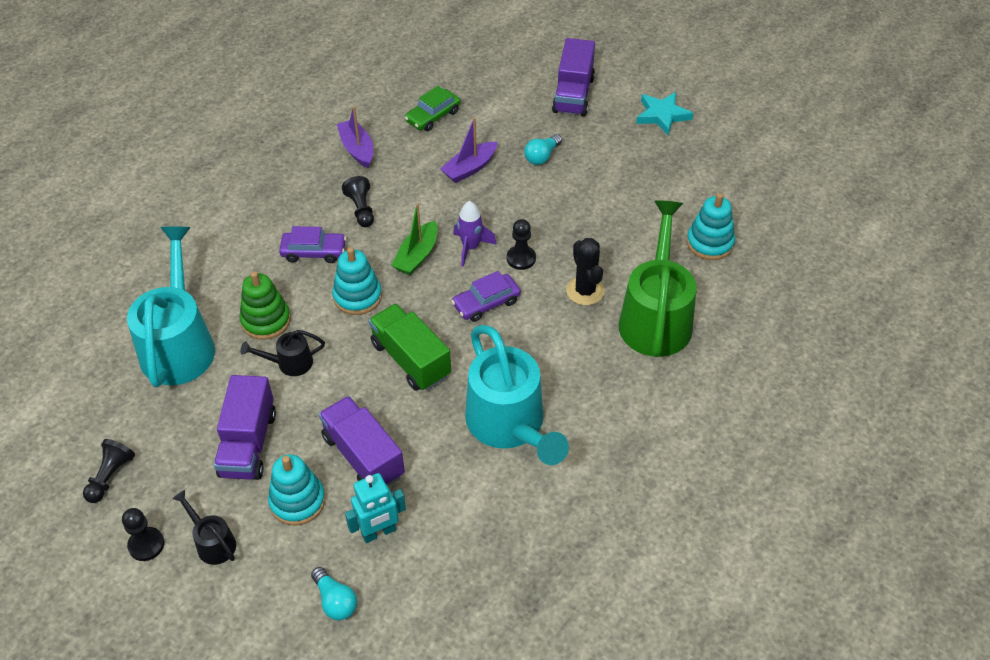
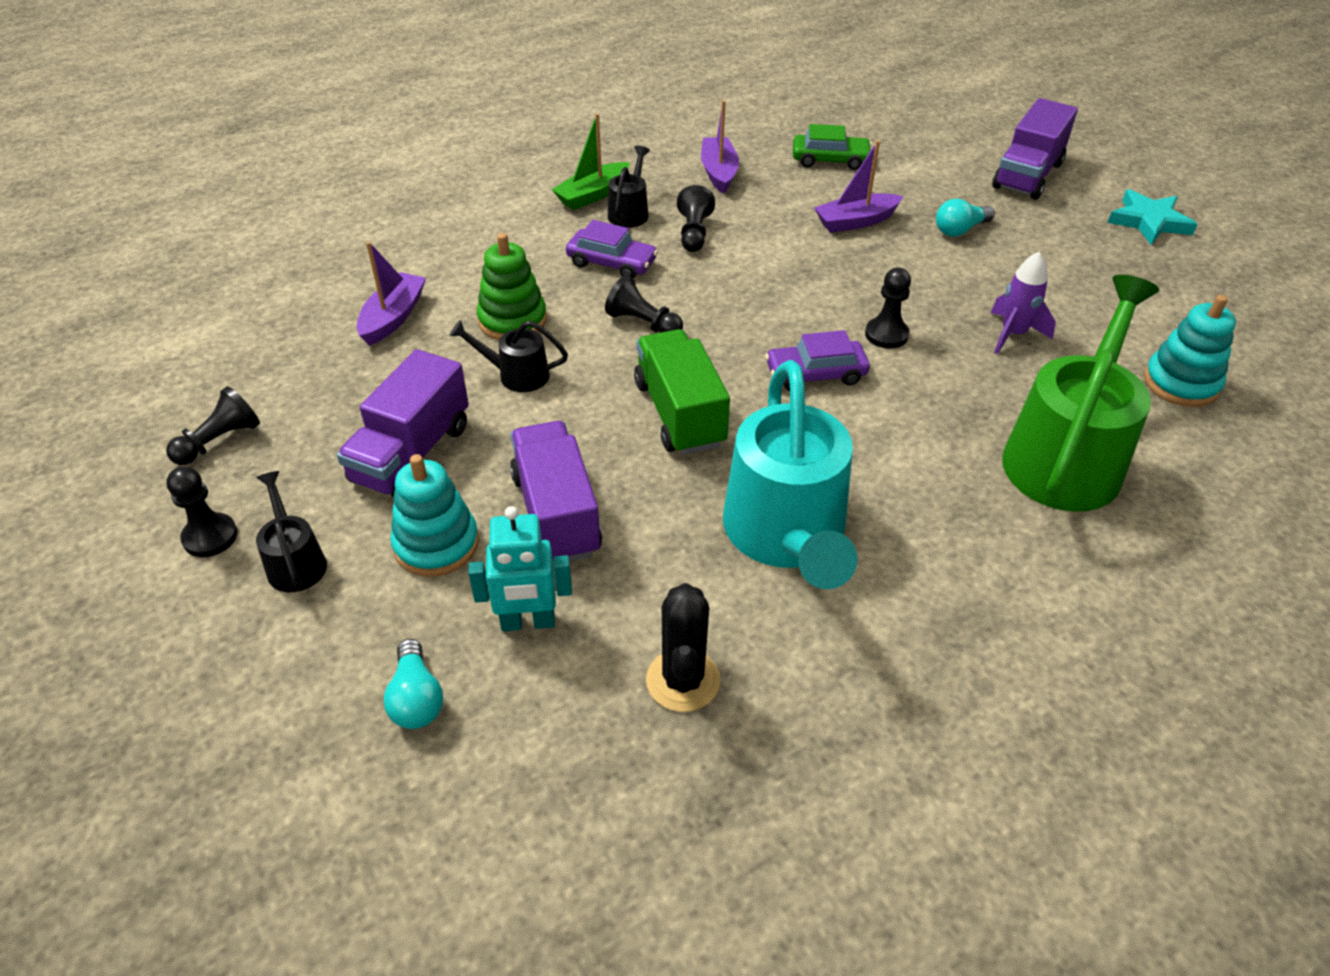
camera: 20 degrees right, 5 degrees down
(179, 343) = (393, 318): turquoise watering can -> purple boat
(307, 203) = (630, 212): none -> black watering can
(357, 296) = (643, 323): turquoise stacking toy -> black pawn
(417, 255) = (743, 298): green boat -> green boat (593, 195)
(433, 116) = (830, 160): green car -> green car turned 150 degrees counterclockwise
(471, 247) = (820, 306): purple rocket -> purple rocket (1013, 334)
(585, 291) = (966, 395): black cactus -> black cactus (683, 680)

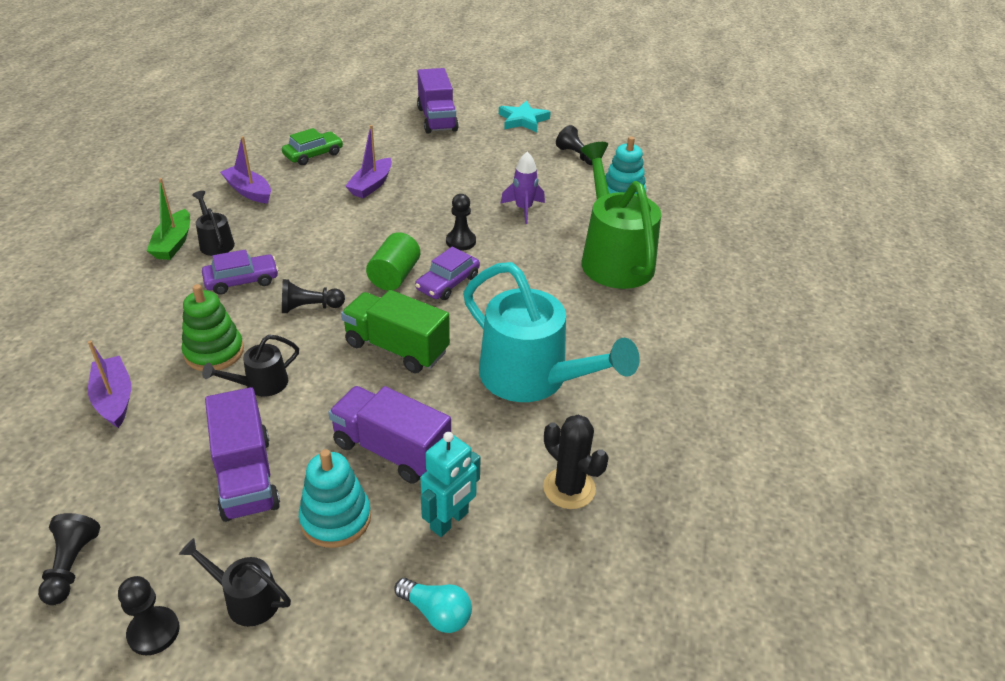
camera: 45 degrees left, 5 degrees down
(694, 233) = (277, 236): black pawn -> black pawn (577, 156)
(765, 335) = (394, 276): none -> green cylinder
(960, 230) = (435, 165): turquoise light bulb -> none

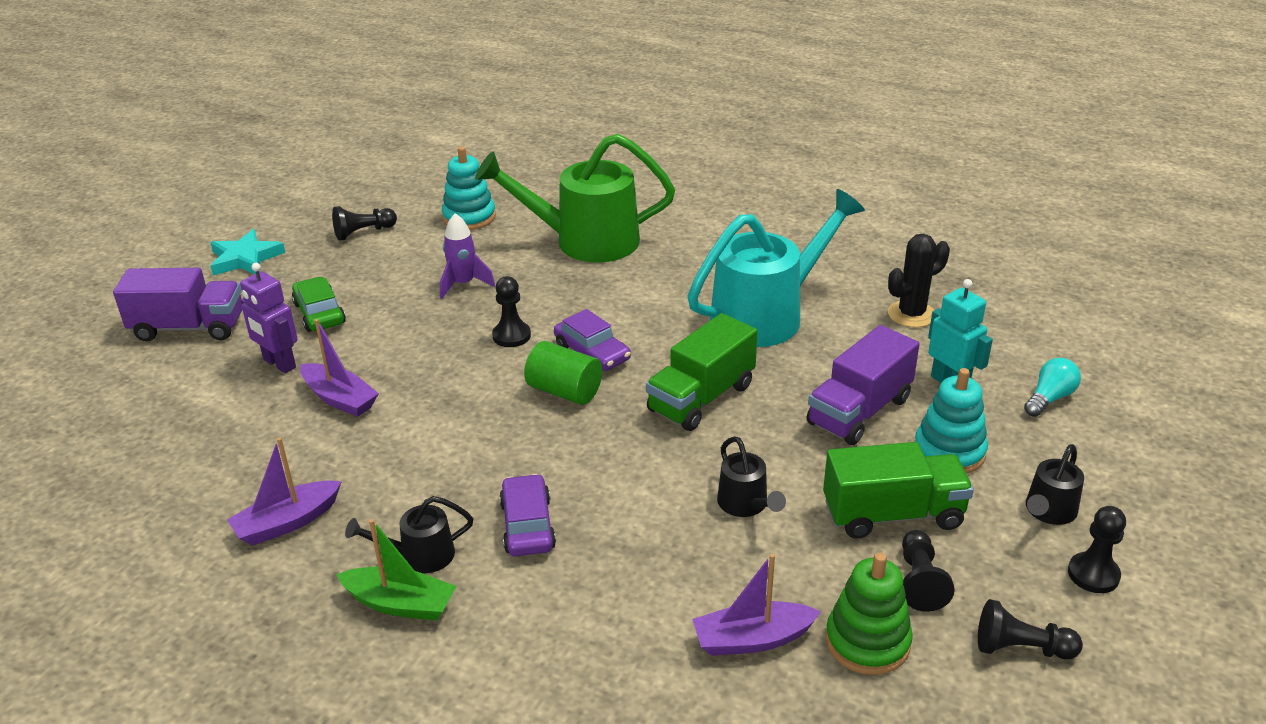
camera: 75 degrees left, 5 degrees down
(214, 352) = (677, 547): green stacking toy -> green stacking toy (867, 642)
(246, 477) = (892, 514): purple truck -> green truck
(309, 307) = (607, 463): black pawn -> black pawn (920, 581)
(313, 154) = (214, 452): green car -> green car (319, 313)
(405, 157) = (279, 364): none -> purple robot

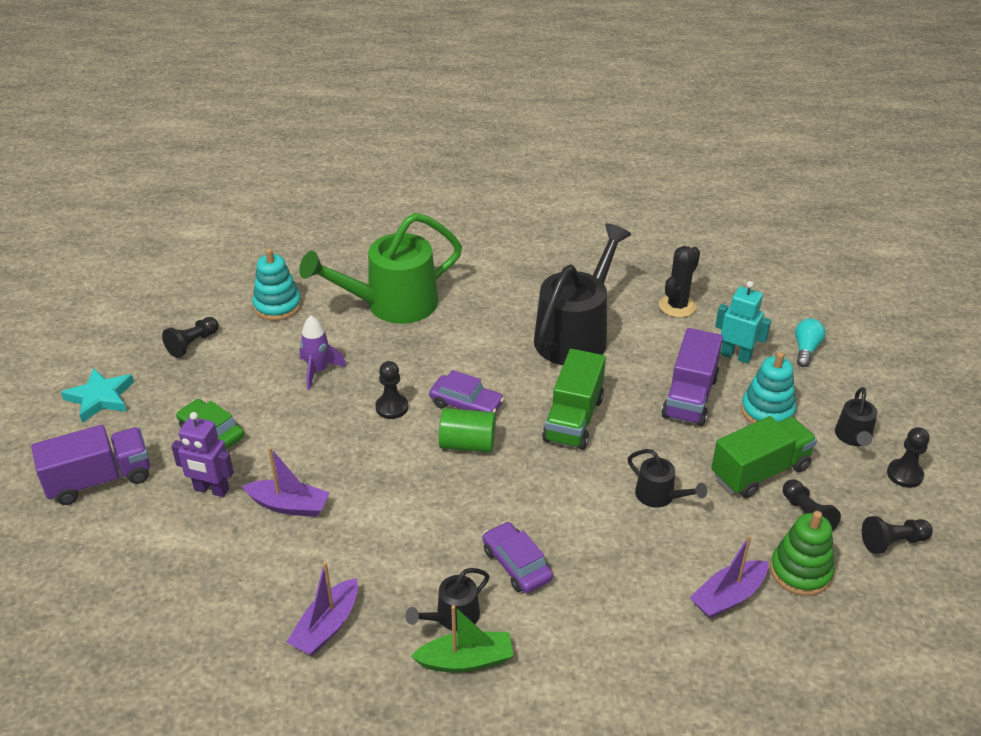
camera: 25 degrees left, 5 degrees up
(767, 314) = (576, 334): turquoise watering can -> black watering can

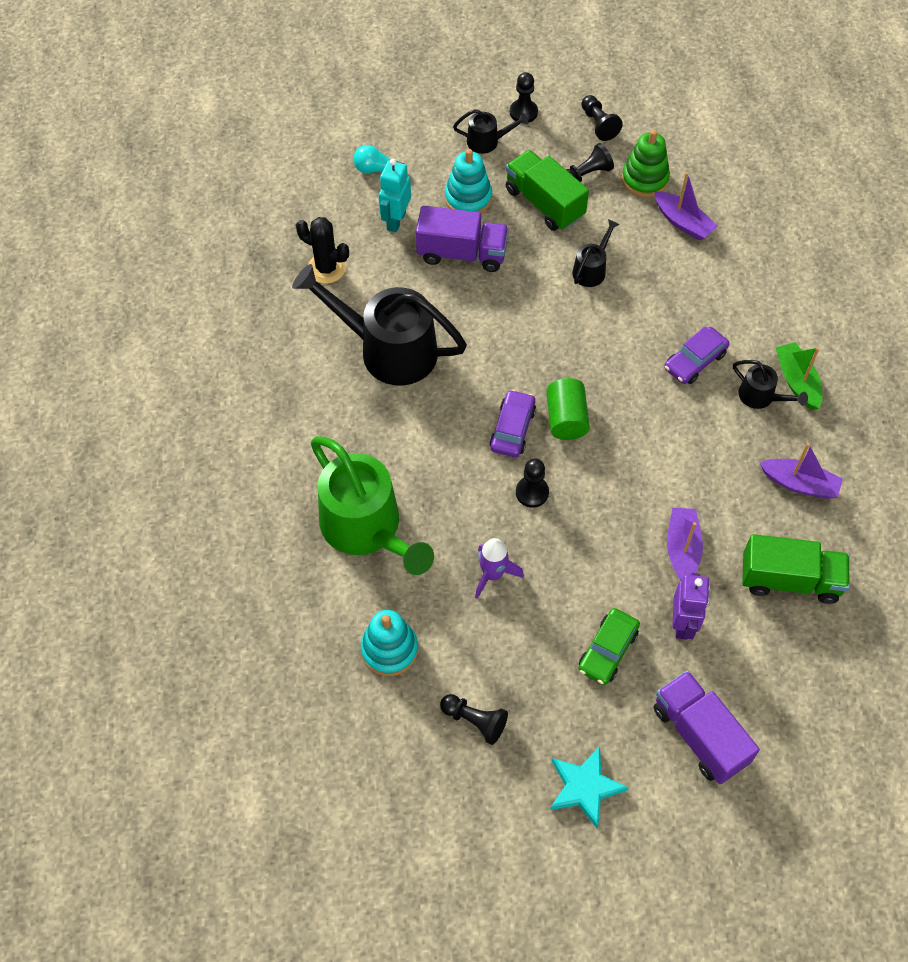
camera: 100 degrees left, 20 degrees up
(573, 419) = (512, 339): green truck -> green truck (789, 580)

